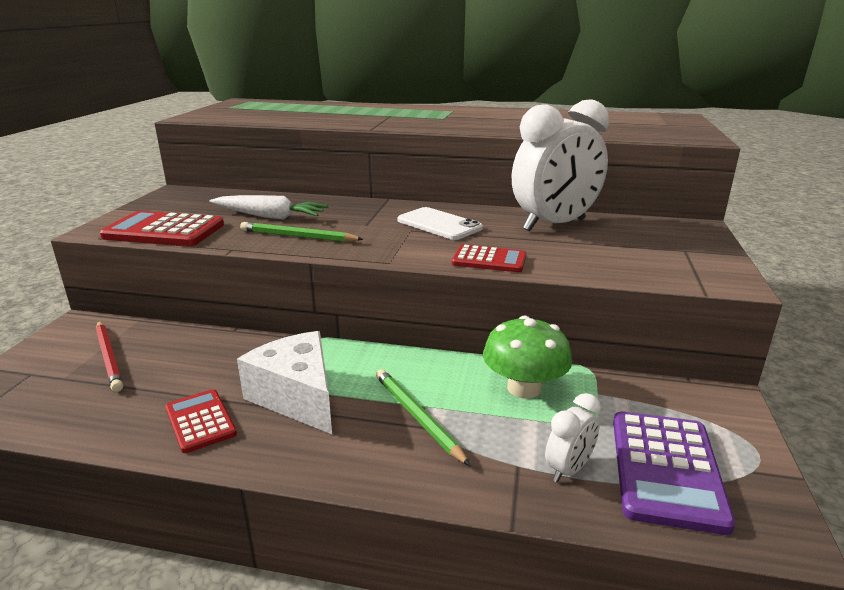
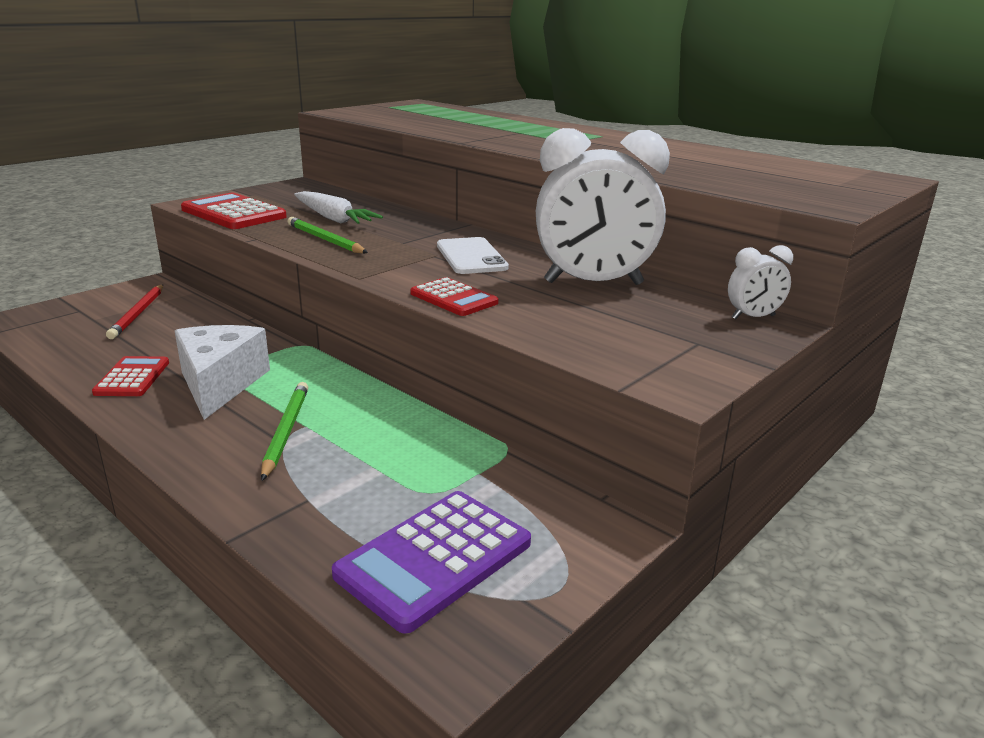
camera: 30 degrees right, 0 degrees up
(524, 388) = (414, 443): green mushroom -> none
(568, 469) = (345, 520): white clock -> white clock (753, 317)

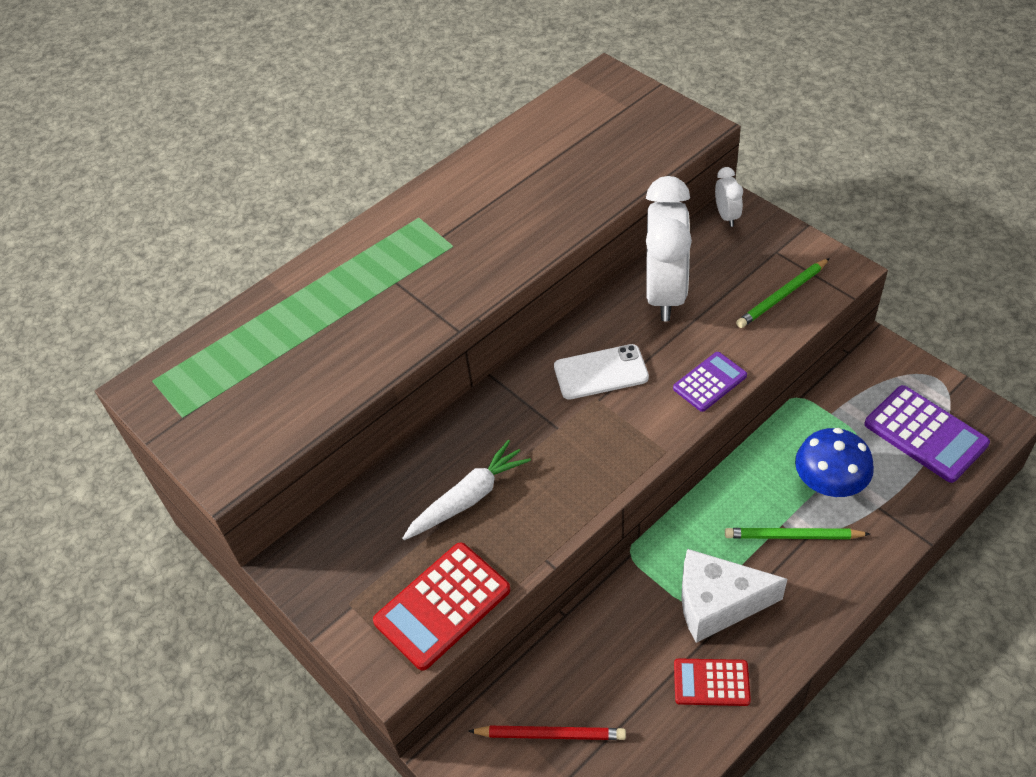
camera: 80 degrees left, 25 degrees up
(325, 240) = (551, 494): green pencil -> green pencil (782, 295)
(359, 462) = (829, 483): none -> blue mushroom
(453, 298) = (709, 382): red calculator -> purple calculator

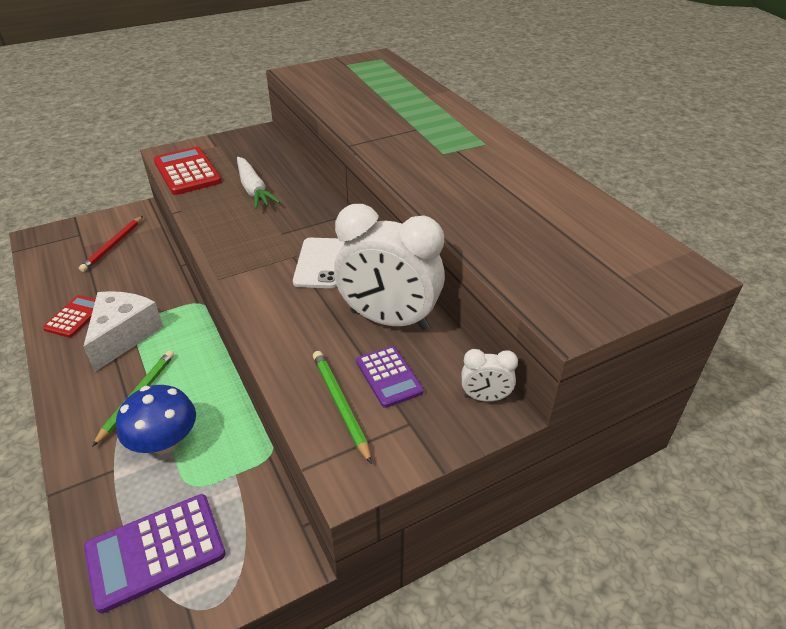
camera: 100 degrees right, 10 degrees down
(709, 382) = (266, 320): purple calculator -> purple calculator (389, 377)

